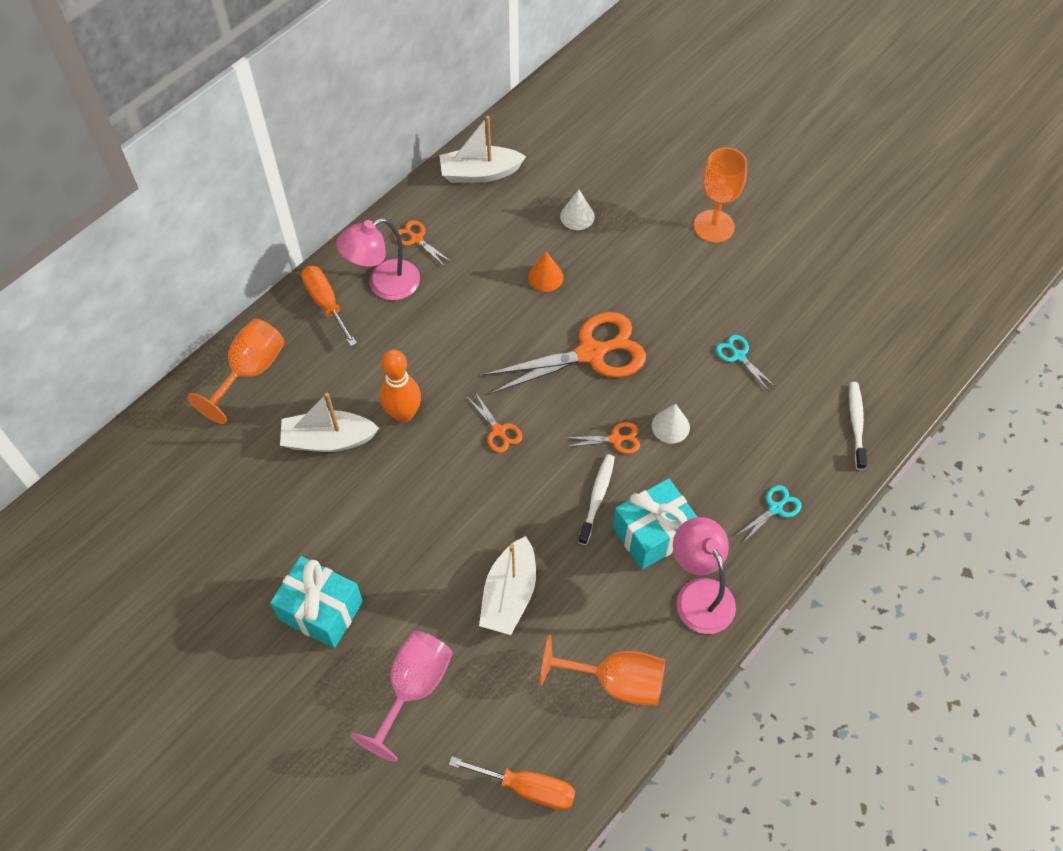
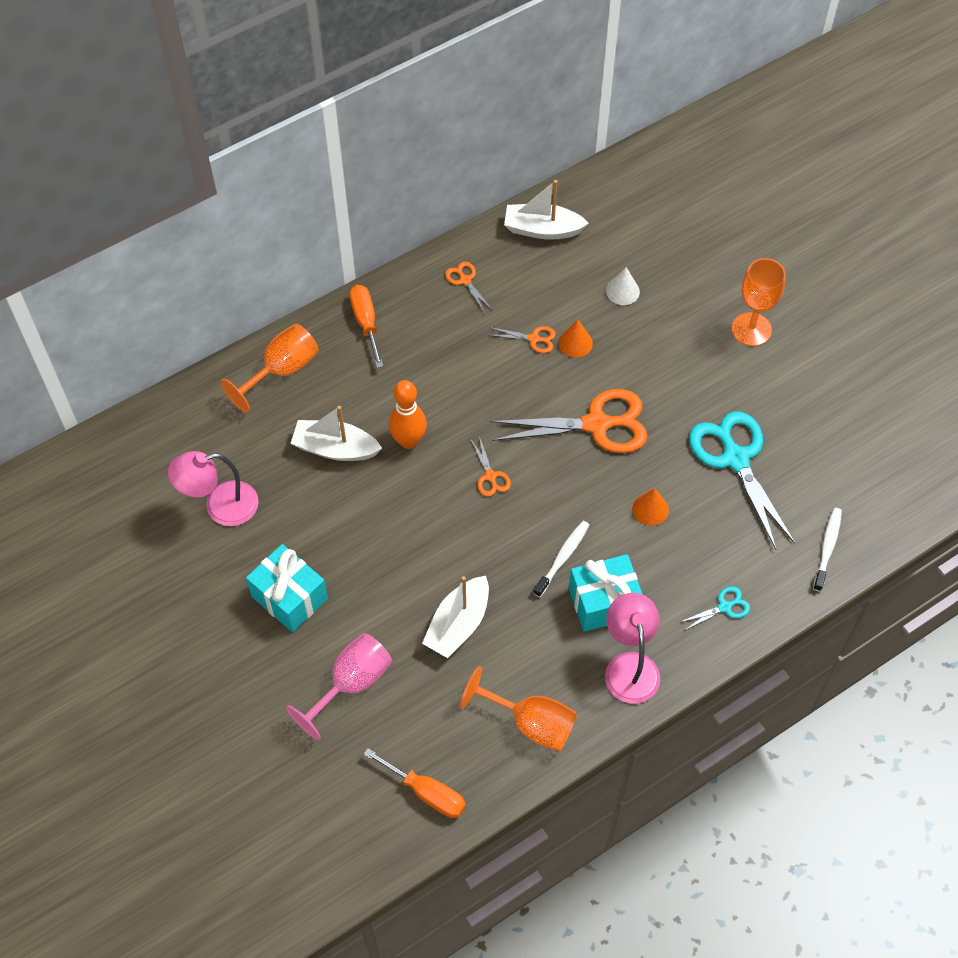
camera: 15 degrees right, 0 degrees up
(384, 285) = (423, 317): pink lamp -> pink lamp (220, 506)
(615, 439) = (595, 509): orange scissors -> orange scissors (533, 339)
(670, 426) = (650, 509): white cone -> orange cone
(738, 356) = (735, 458): turquoise scissors -> turquoise scissors, size x2.25

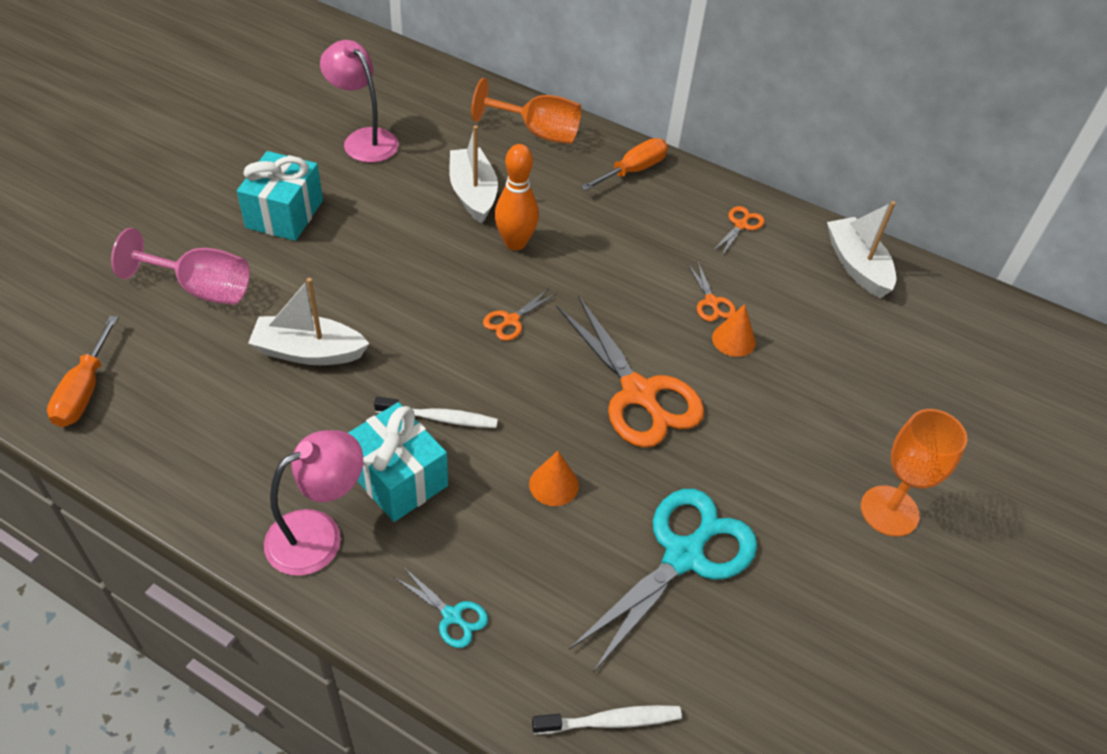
camera: 60 degrees right, 10 degrees down
(531, 723) = (203, 457): orange goblet -> none
(622, 291) = (837, 361): white cone -> none

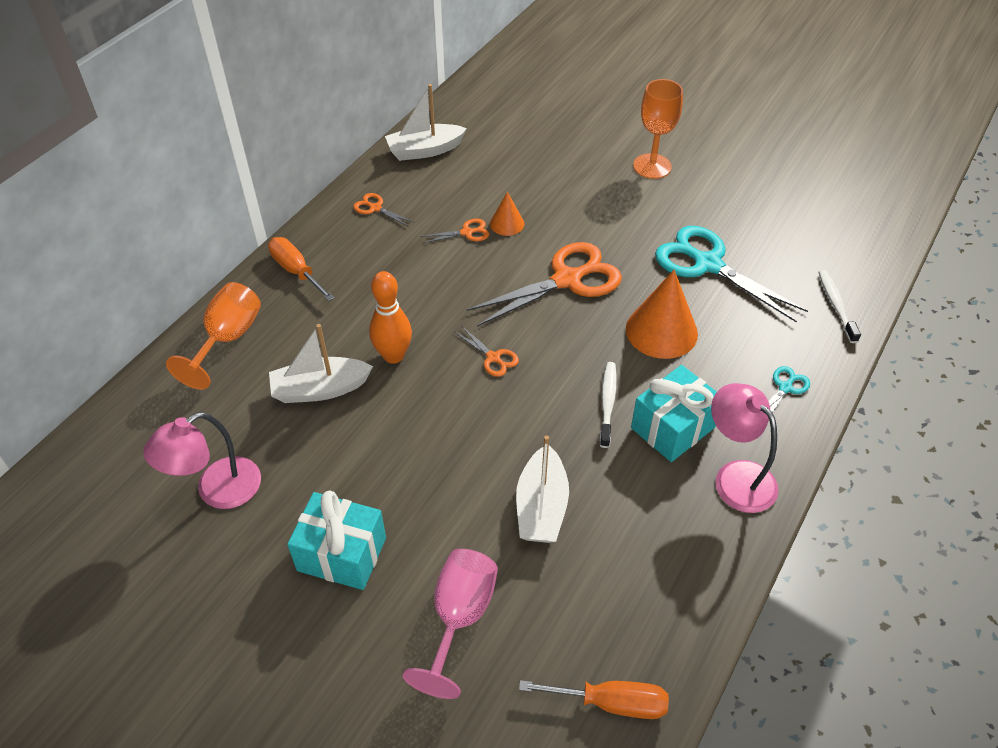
camera: 85 degrees left, 0 degrees up
(554, 484) = (661, 331): orange cone -> orange cone, size x1.88

